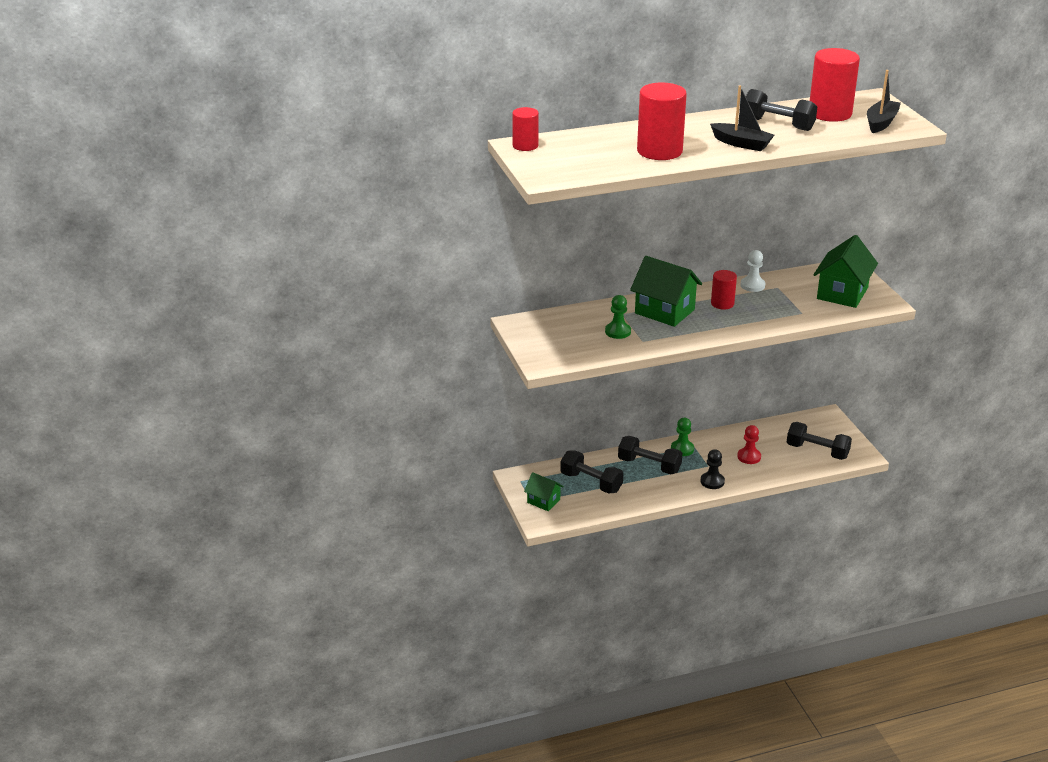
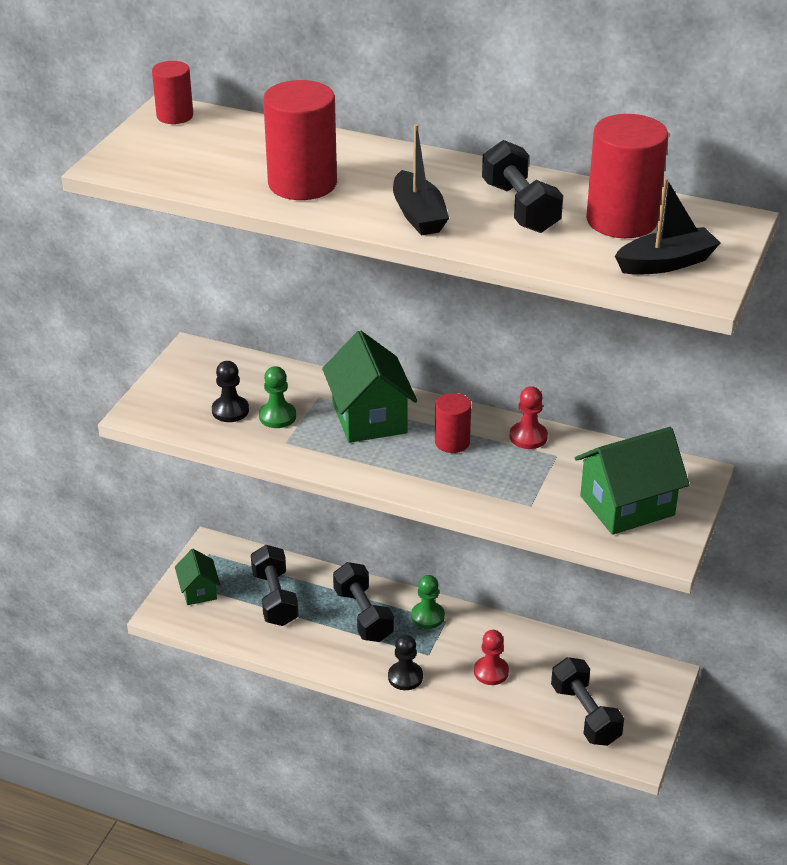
camera: 40 degrees right, 5 degrees up
(588, 340) = (230, 410): none -> black pawn
(752, 285) = (528, 437): white pawn -> red pawn

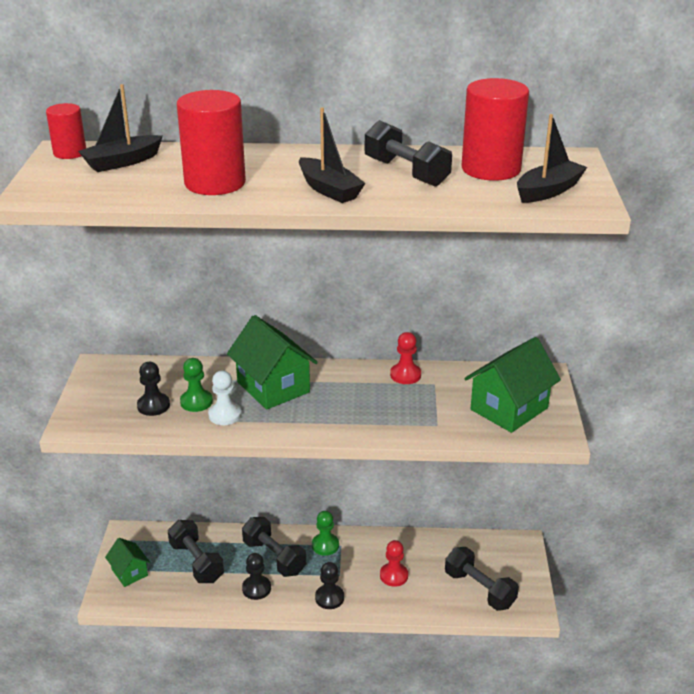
camera: 20 degrees left, 5 degrees down
(221, 138) = (122, 162): none -> black boat
(300, 439) = (225, 415): none -> white pawn
(328, 645) = (256, 588): none -> black pawn
(452, 442) = (349, 391): red cylinder -> none

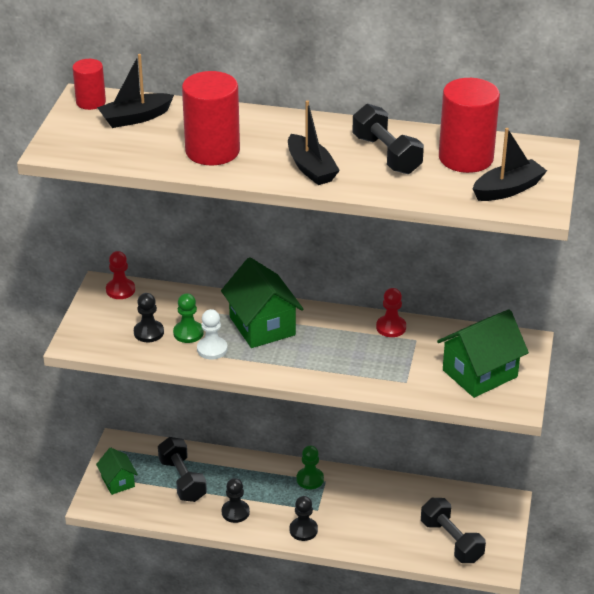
camera: 10 degrees right, 5 degrees up
(274, 557) = (257, 485): black dumbbell -> none
(394, 575) = (370, 517): red pawn -> red pawn (120, 290)

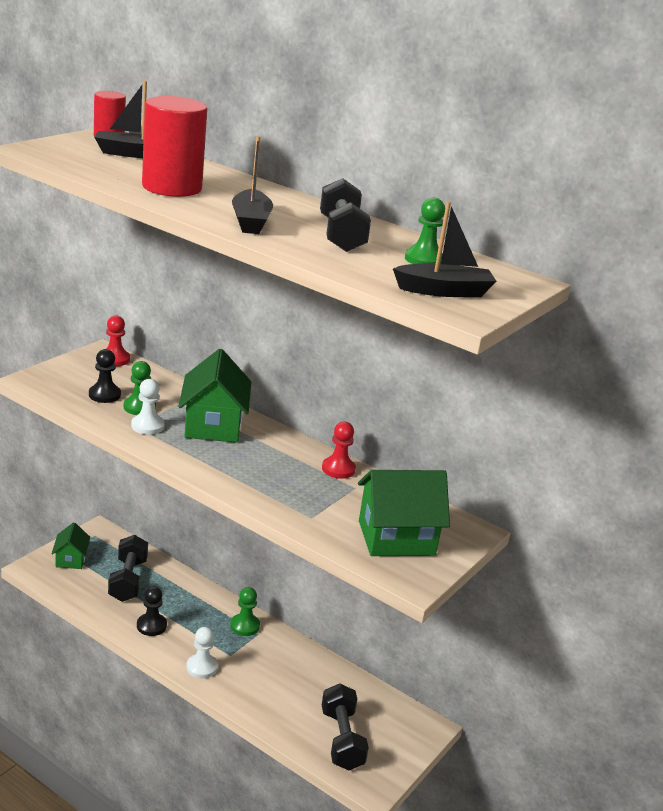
camera: 20 degrees right, 10 degrees down
(303, 530) = (201, 667): black pawn -> white pawn
(466, 158) = (424, 260): red cylinder -> green pawn

